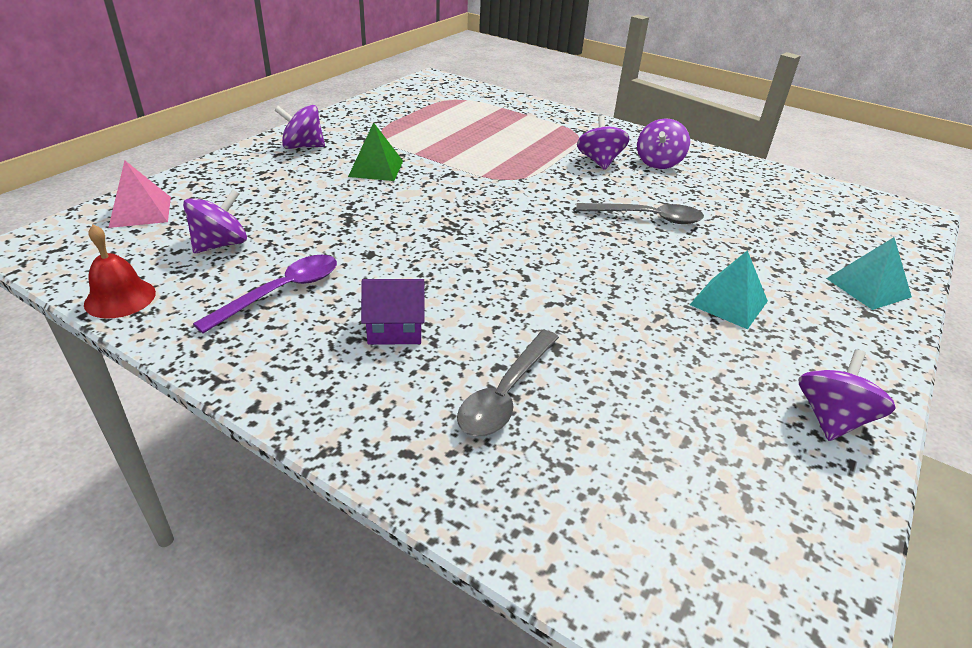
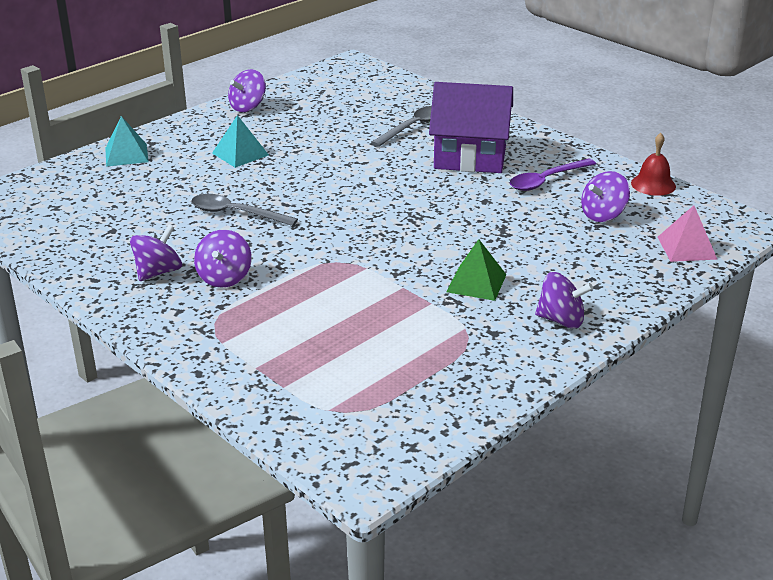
camera: 165 degrees left, 5 degrees down
(395, 329) = (470, 157): purple house -> purple house, size x2.05

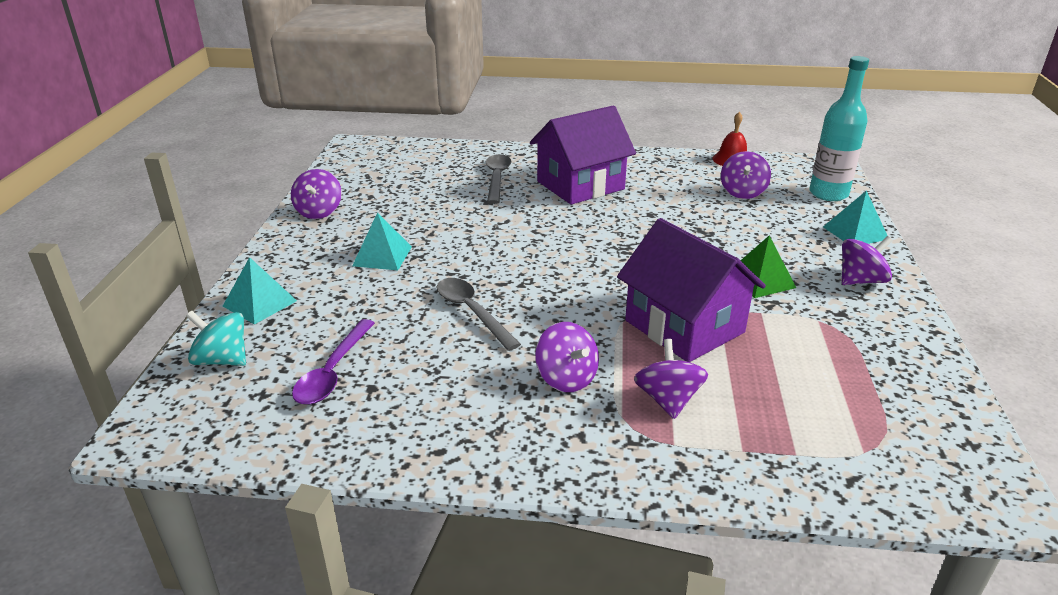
camera: 40 degrees left, 0 degrees up
(62, 179) = (222, 360): none -> turquoise spinning top
(158, 272) = (494, 407): purple spinning top -> purple spinning top (668, 400)
(236, 213) = (472, 312): grey spoon -> grey spoon turned 75 degrees clockwise
(357, 285) = (684, 326): none -> purple house
(546, 180) = (663, 182): purple spoon -> purple spoon (333, 372)
(640, 286) = (855, 232): none -> turquoise pyramid
(686, 248) = (828, 194): pink pyramid -> turquoise bottle

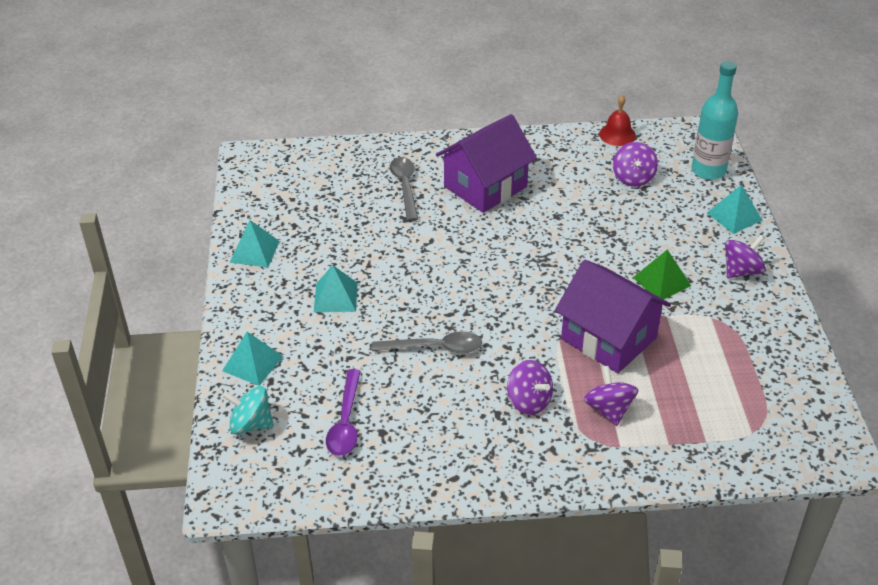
camera: 10 degrees left, 10 degrees up
(319, 212) = (254, 251): purple spinning top -> turquoise pyramid
(472, 312) = (435, 348): grey spoon -> grey spoon turned 135 degrees clockwise

